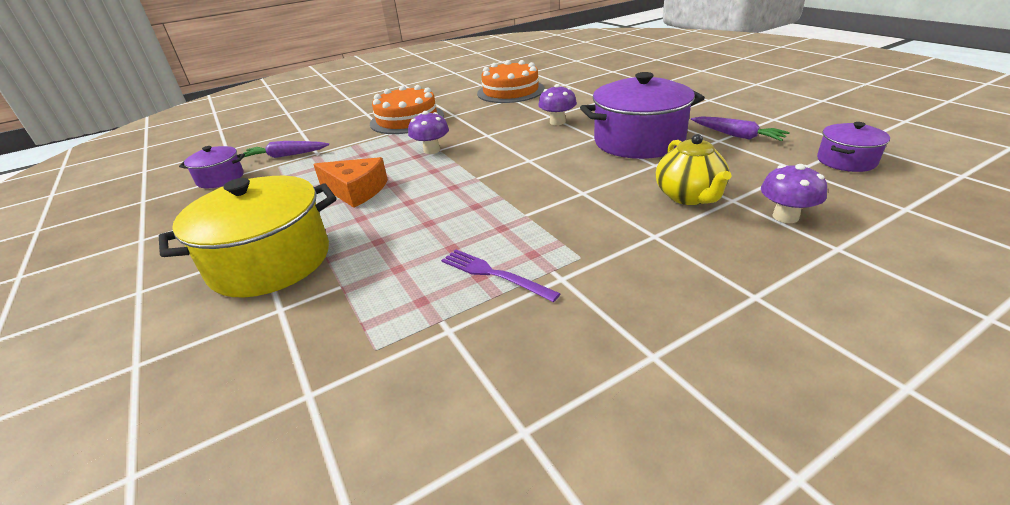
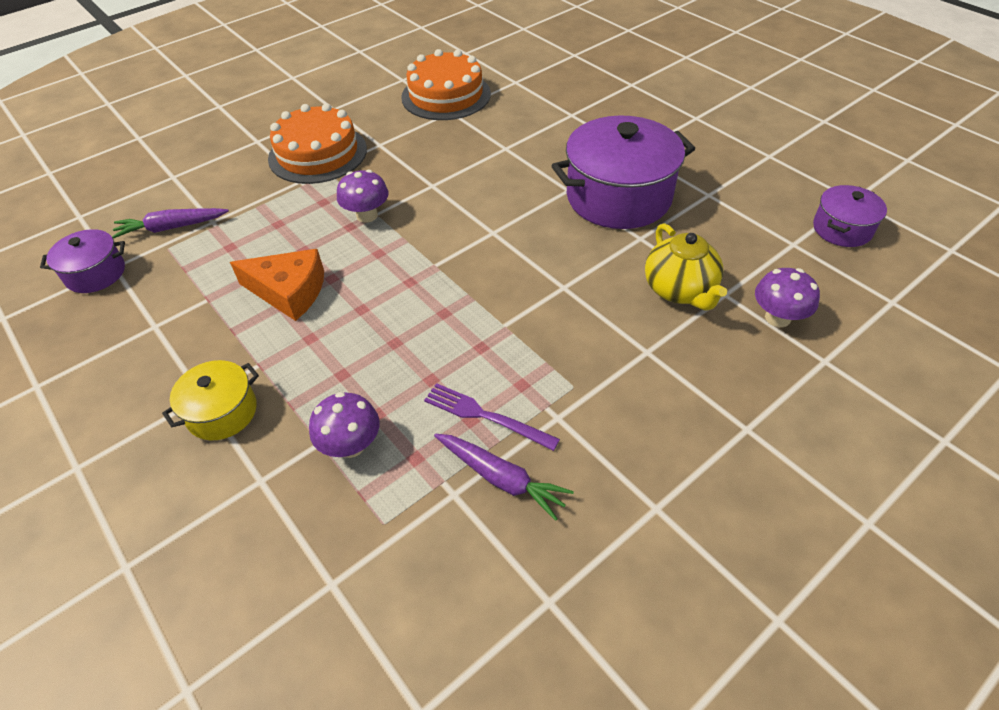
camera: 10 degrees left, 15 degrees up
(270, 261) = (222, 412): yellow pot -> yellow pot, size x0.51
(557, 122) = (517, 160): purple mushroom -> purple mushroom (351, 445)
(737, 135) = (729, 186): purple carrot -> purple carrot (501, 478)

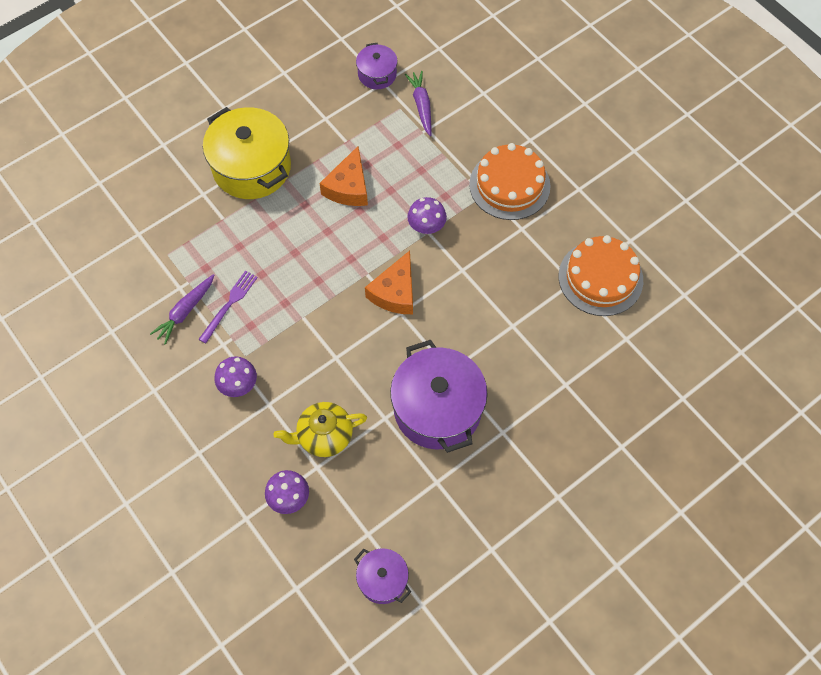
camera: 90 degrees right, 15 degrees up
(222, 412) = (252, 167): yellow pot -> yellow pot, size x1.94
(351, 445) = (219, 235): purple mushroom -> purple mushroom (238, 385)
(463, 238) = (395, 292): none -> orange cheese

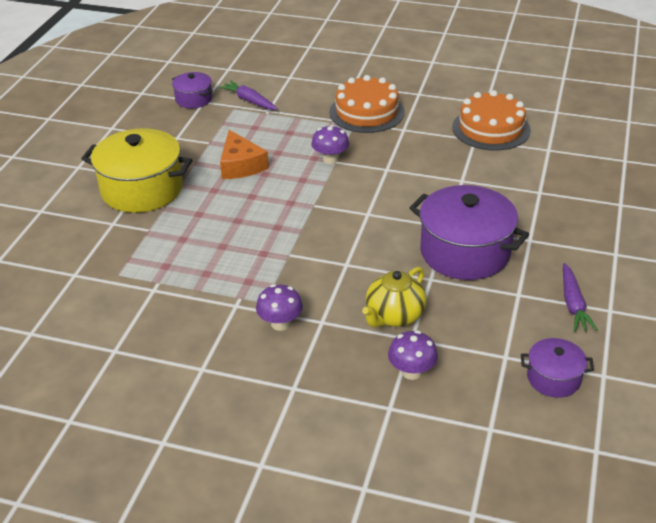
camera: 35 degrees left, 25 degrees down
(185, 311) = (176, 302): purple carrot -> purple carrot (573, 304)
(229, 304) = (213, 278): purple fork -> none
(395, 292) = (349, 204): orange cheese -> none

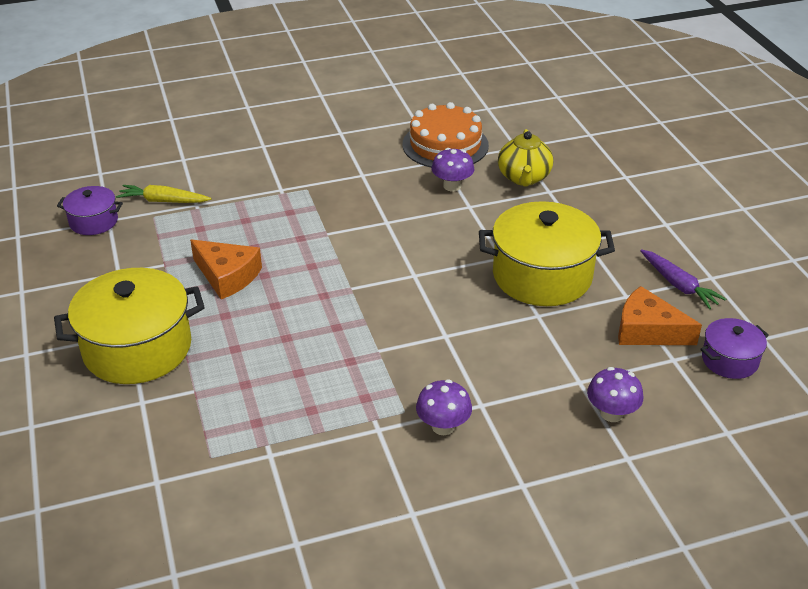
camera: 35 degrees left, 0 degrees up
(249, 101) = (163, 201): purple carrot -> yellow carrot
(330, 159) = (319, 233): purple mushroom -> purple mushroom (452, 186)
(366, 112) = (306, 170): orange cake -> none
(394, 316) = (542, 367): yellow teapot -> yellow teapot (524, 178)
(465, 252) = (542, 276): purple pot -> yellow pot
(507, 326) = (647, 330): none -> orange cheese

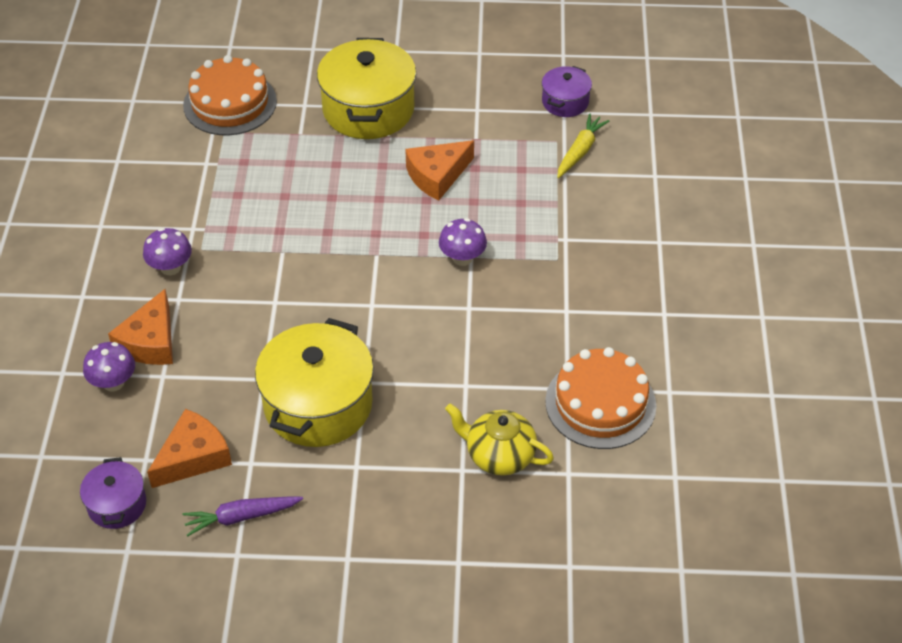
camera: 110 degrees right, 10 degrees up
(155, 470) = (230, 103): none -> orange cake
(452, 186) = (511, 382): purple mushroom -> purple mushroom (462, 258)
(546, 405) = (150, 342): none -> orange cheese

